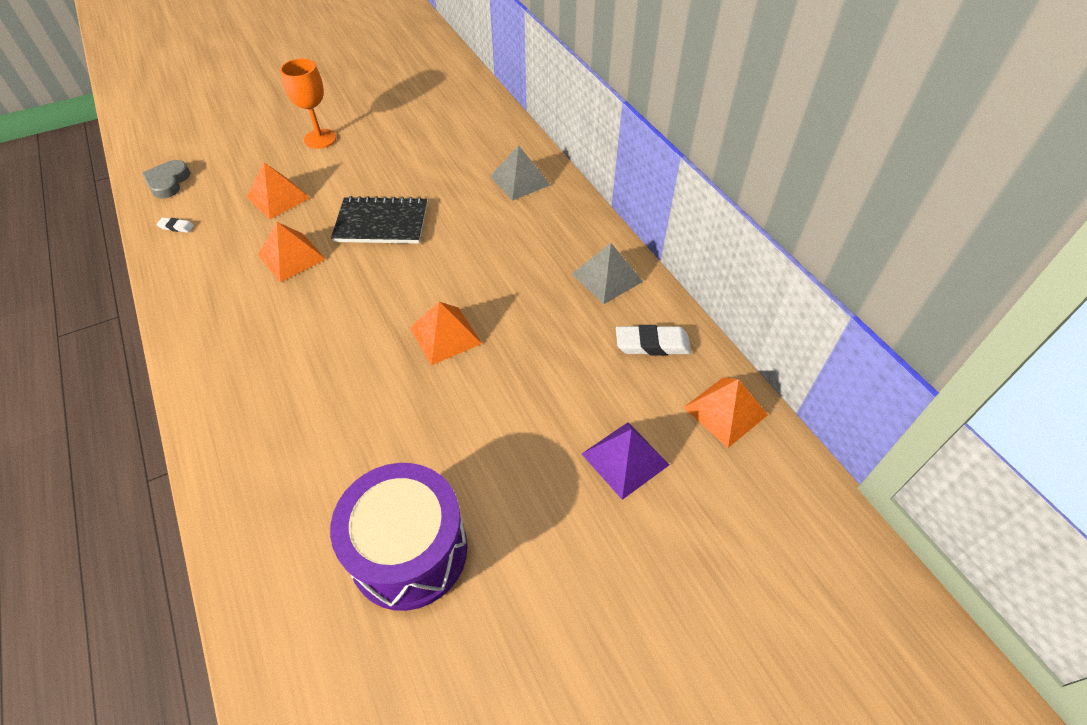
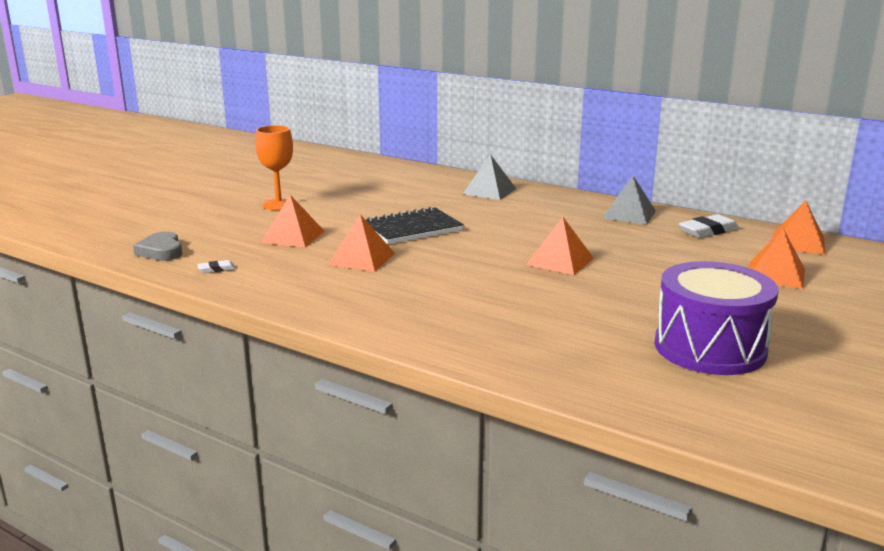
camera: 30 degrees left, 30 degrees down
(625, 459) = (775, 274): purple pyramid -> orange pyramid

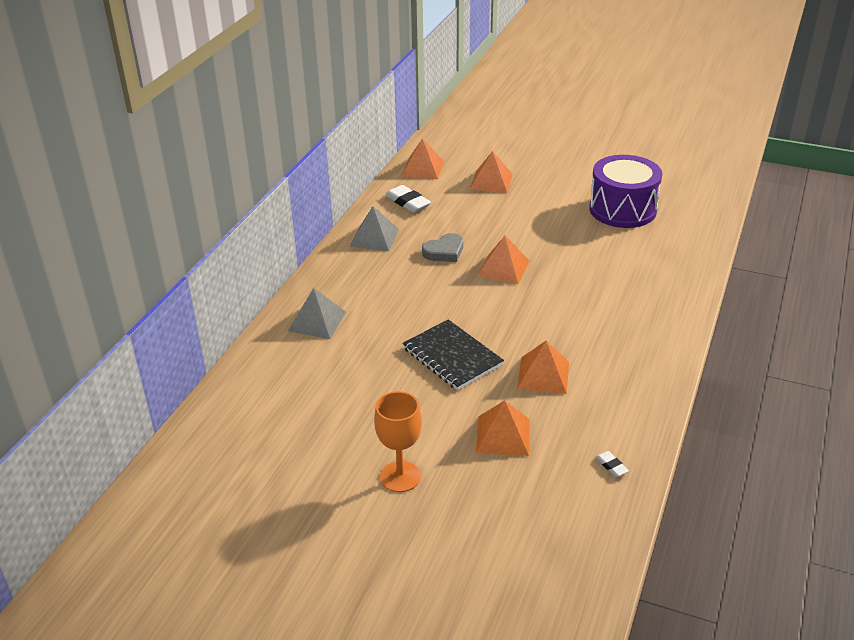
camera: 100 degrees left, 15 degrees up
(161, 251) = (585, 528): grey heart -> grey heart (444, 251)

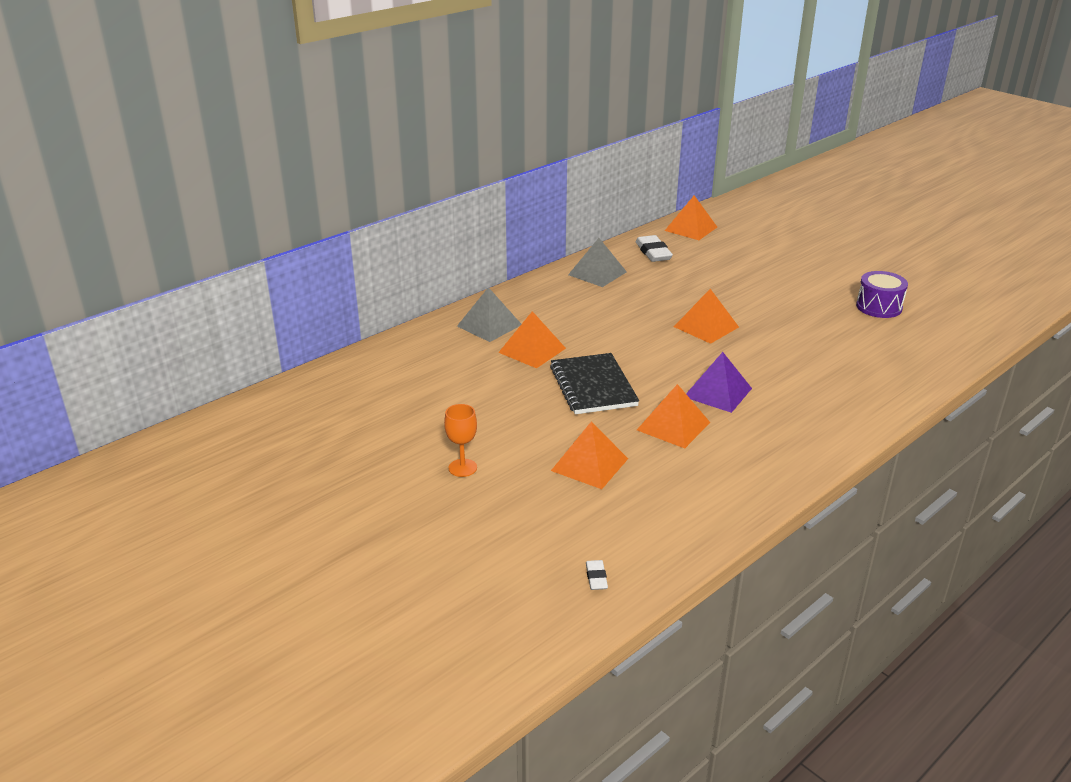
camera: 25 degrees right, 5 degrees down
(400, 476) = (462, 468): orange goblet -> orange goblet, size x0.66
(444, 251) = (656, 300): grey heart -> none
(491, 181) = (753, 253): orange pyramid -> orange pyramid (532, 350)
(556, 331) = (718, 392): none -> purple pyramid
(611, 466) = (681, 524): white eraser -> white eraser (596, 577)
(622, 209) = (879, 307): purple drum -> purple drum, size x0.58

